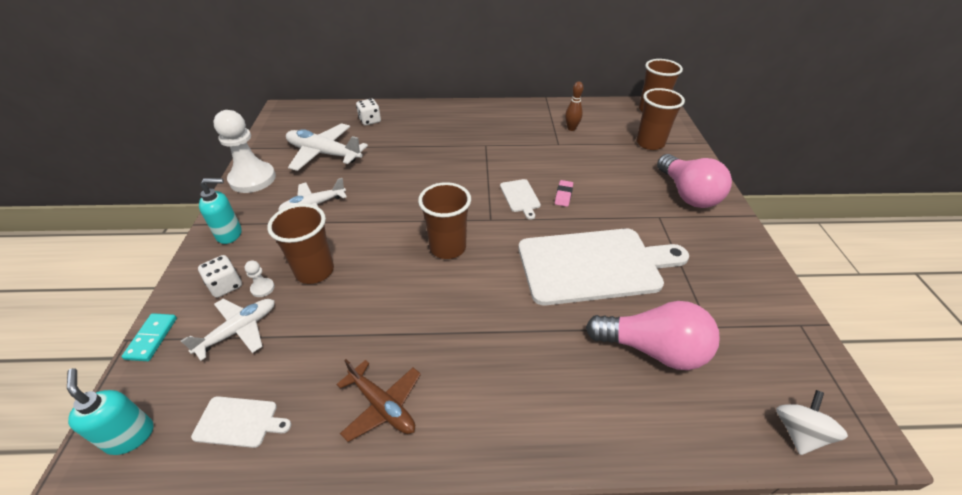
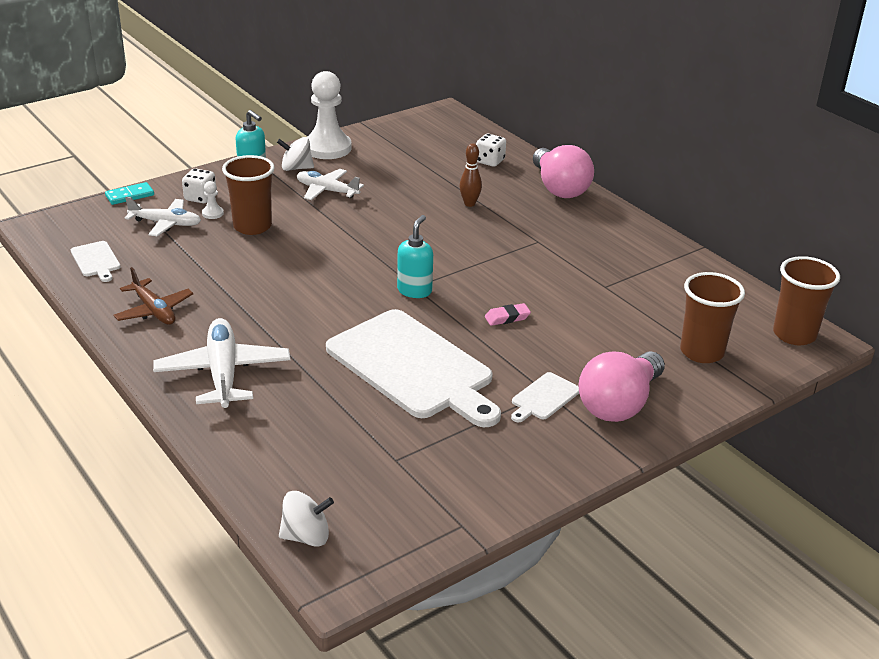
camera: 55 degrees right, 10 degrees down
(130, 436) = (57, 228): turquoise soap dispenser -> turquoise soap dispenser (414, 291)
(258, 207) = (296, 168): none -> white spinning top
(324, 153) = (404, 162): white plane -> white plane (223, 373)
(382, 406) = (154, 311): brown plane -> brown plane turned 45 degrees counterclockwise
(447, 247) = (348, 277): brown cup -> none
(520, 197) = (471, 292): white cutting board -> white cutting board (544, 398)
(571, 128) = (653, 285): brown bowling pin -> brown bowling pin (469, 204)
(653, 349) = (331, 429): pink light bulb -> pink light bulb (559, 188)

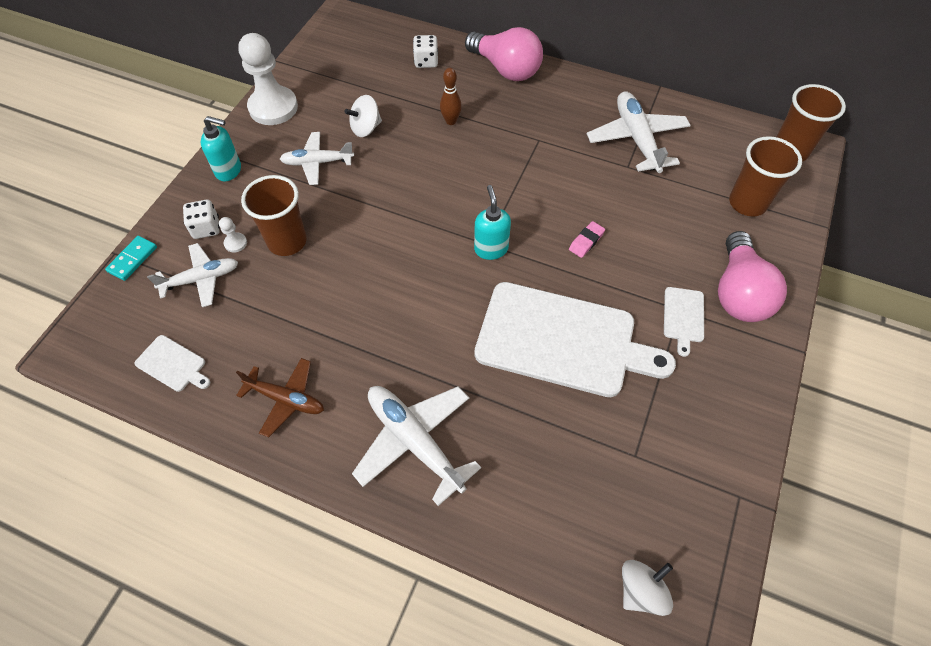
camera: 30 degrees left, 25 degrees up
(296, 168) = (265, 146): white spinning top -> white spinning top (366, 128)
(636, 272) = (636, 139): none -> white plane

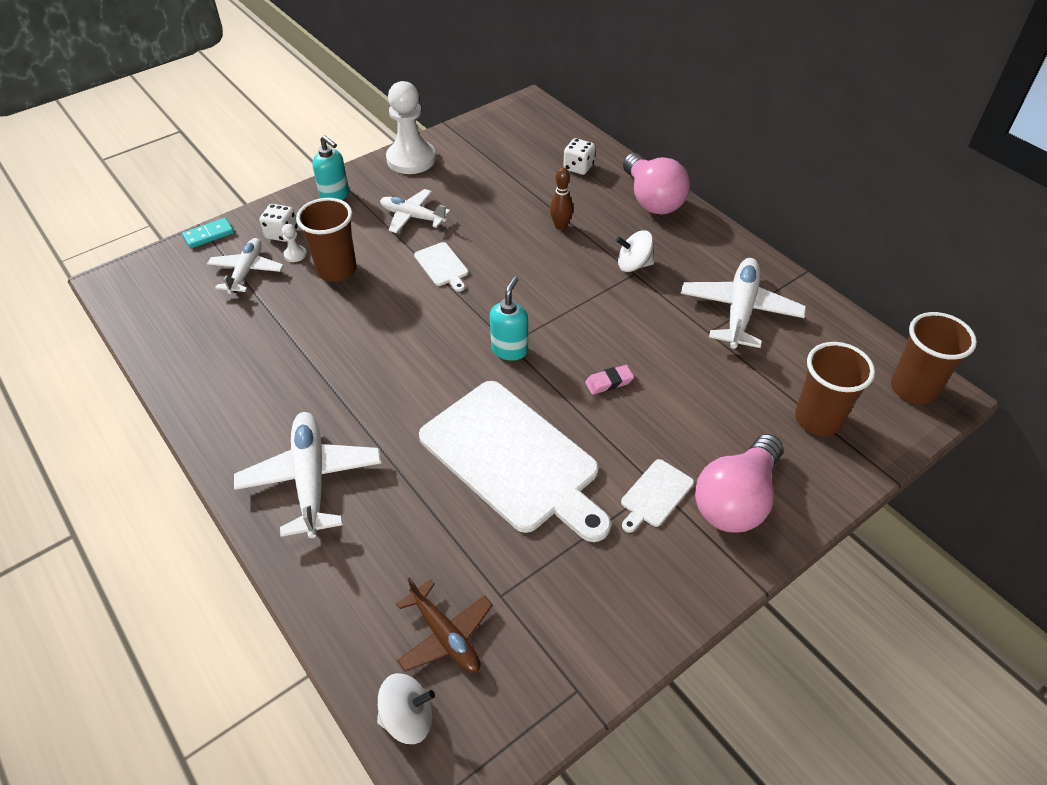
camera: 30 degrees right, 10 degrees down
(173, 364) = (174, 326): white cutting board -> white cutting board (442, 266)
(201, 279) = (247, 271): white plane -> white plane turned 90 degrees counterclockwise
(286, 399) = (236, 394): brown plane -> brown plane (445, 636)
(366, 128) = (477, 204): white spinning top -> white spinning top (633, 265)

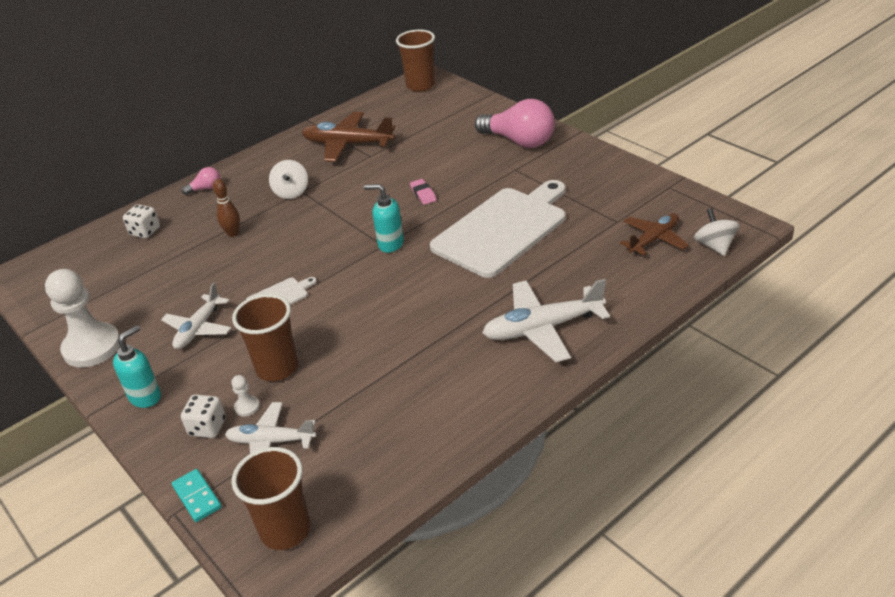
camera: 90 degrees left, 10 degrees down
(652, 199) = (205, 188): pink light bulb -> pink light bulb, size x0.45
(655, 495) = (522, 169): white cutting board -> none
(740, 310) = (348, 144): white plane -> brown plane
(818, 419) = (449, 115): brown cup -> brown cup (285, 530)

